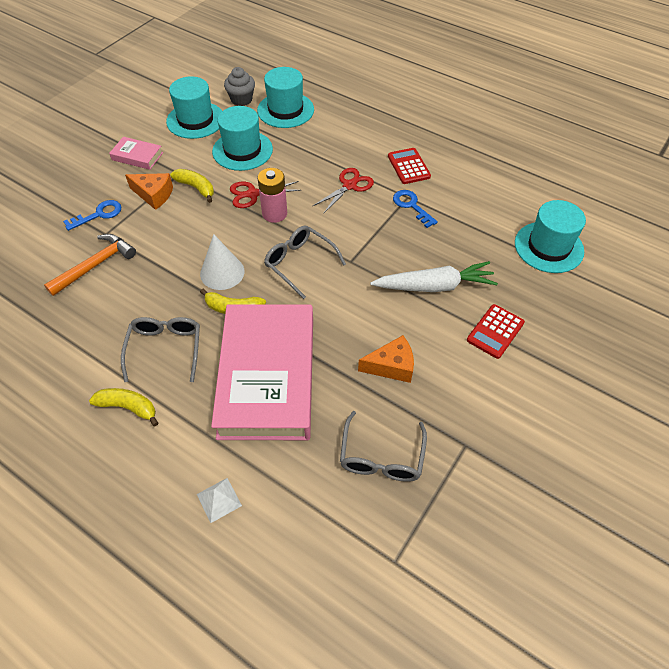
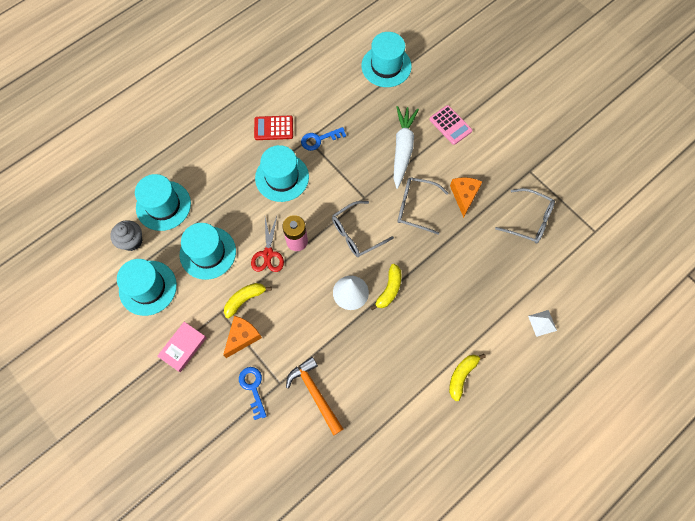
camera: 75 degrees left, 15 degrees up
(165, 349) = (416, 344): grey glasses -> grey glasses (415, 207)
(267, 376) = (455, 277): pink book -> none
(349, 185) = (282, 177): red scissors -> turquoise hat
(495, 331) = (450, 125): red calculator -> pink calculator

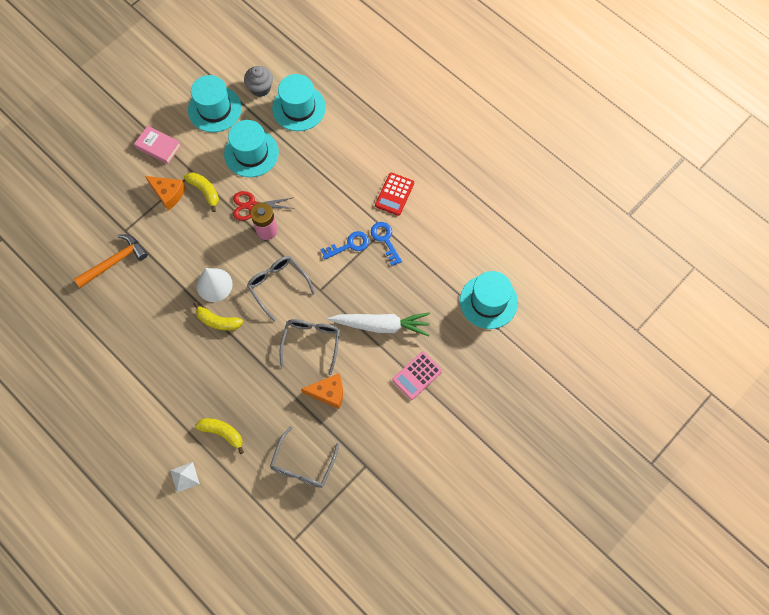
camera: 85 degrees right, 0 degrees up
(253, 388) = (121, 208): blue key -> blue key (349, 245)
(273, 128) = (394, 194): red calculator -> red calculator turned 150 degrees counterclockwise
(282, 177) = (337, 209): turquoise hat -> none
(462, 375) = (130, 395): yellow banana -> yellow banana (223, 433)

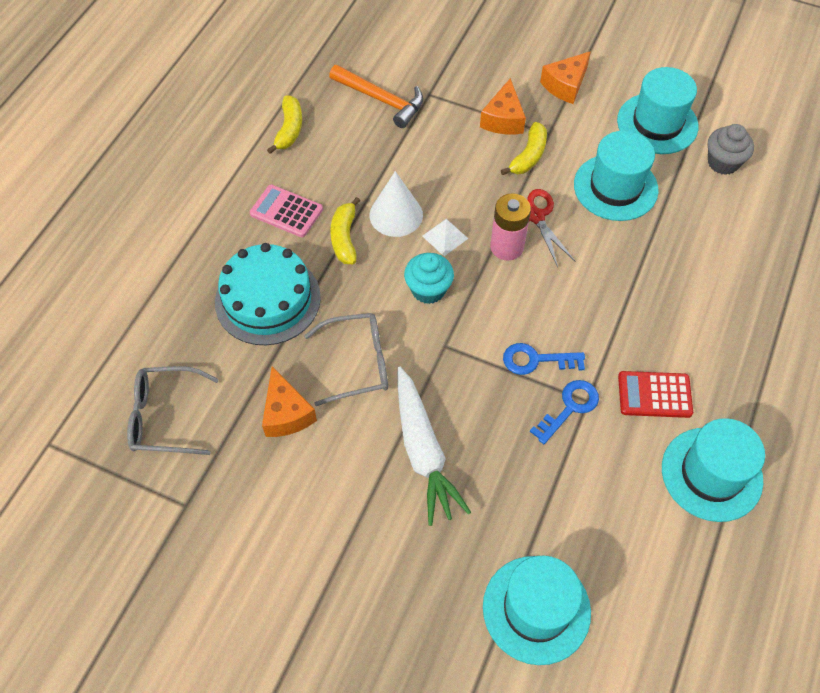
camera: 70 degrees right, 10 degrees down
(158, 146) = (565, 85): pink book -> orange cheese
(185, 477) = (110, 278): white pyramid -> white pyramid (445, 237)
(223, 433) = (184, 300): yellow banana -> yellow banana (289, 129)
(244, 381) = (267, 299): none -> turquoise cake
(278, 285) = (428, 290): grey glasses -> turquoise cupcake
(299, 108) = (722, 218): turquoise hat -> turquoise hat (711, 474)
(349, 245) = (536, 360): blue key -> blue key turned 135 degrees clockwise
(417, 375) = (359, 534): pink calculator -> pink calculator (286, 212)

